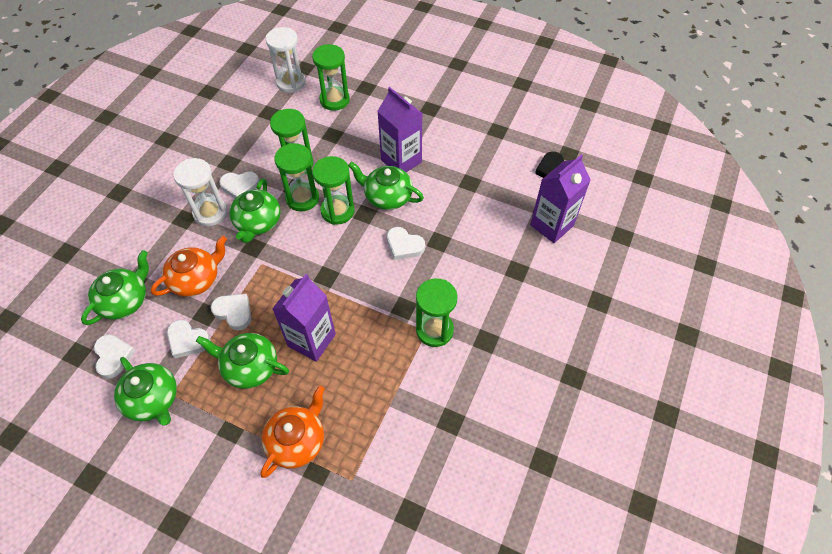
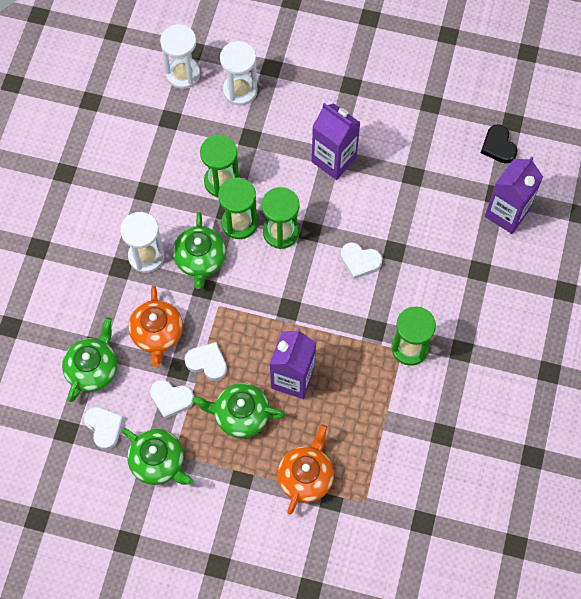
camera: 10 degrees left, 10 degrees up
(196, 279) = (157, 333): orange teapot -> orange teapot turned 135 degrees clockwise
(240, 186) = (168, 219): white heart -> none
(334, 100) = (240, 91): green hourglass -> white hourglass
(387, 196) = (329, 206): green teapot -> none

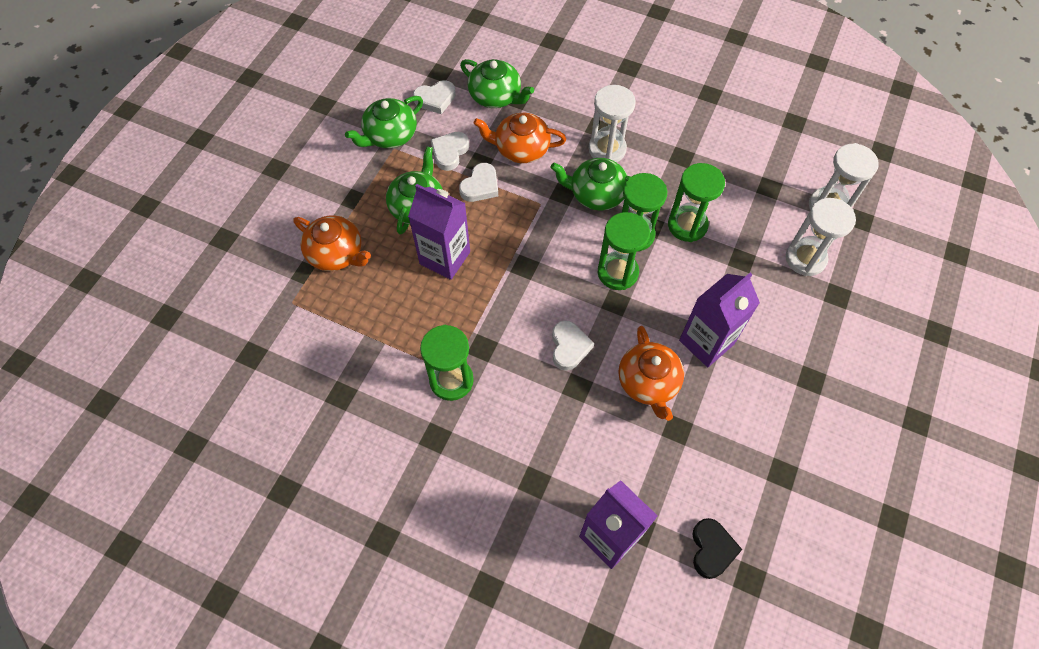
camera: 100 degrees right, 5 degrees down
(360, 261) = (569, 347): white heart -> white heart turned 150 degrees clockwise
(379, 199) = (648, 382): none -> orange teapot
(498, 146) = (712, 549): black heart -> black heart turned 105 degrees clockwise

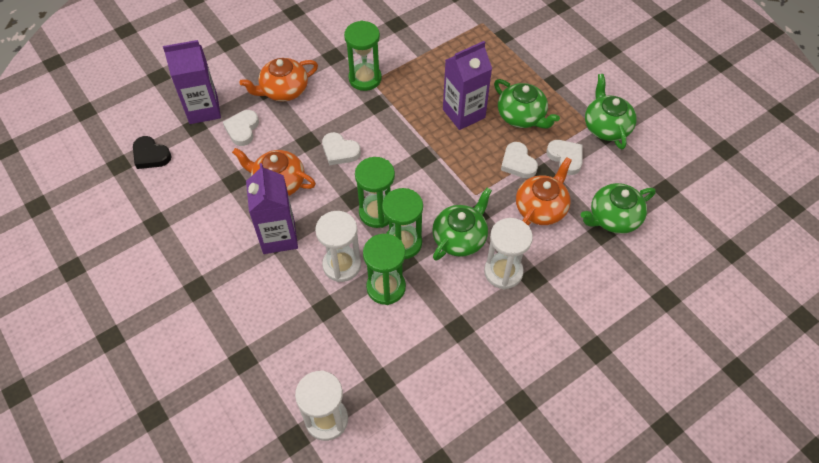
camera: 120 degrees right, 5 degrees down
(336, 253) = (507, 57): orange teapot -> orange teapot (283, 90)
(435, 99) = (632, 172): white heart -> white heart (242, 129)
(805, 259) = (292, 359): white hourglass -> white hourglass (342, 265)

